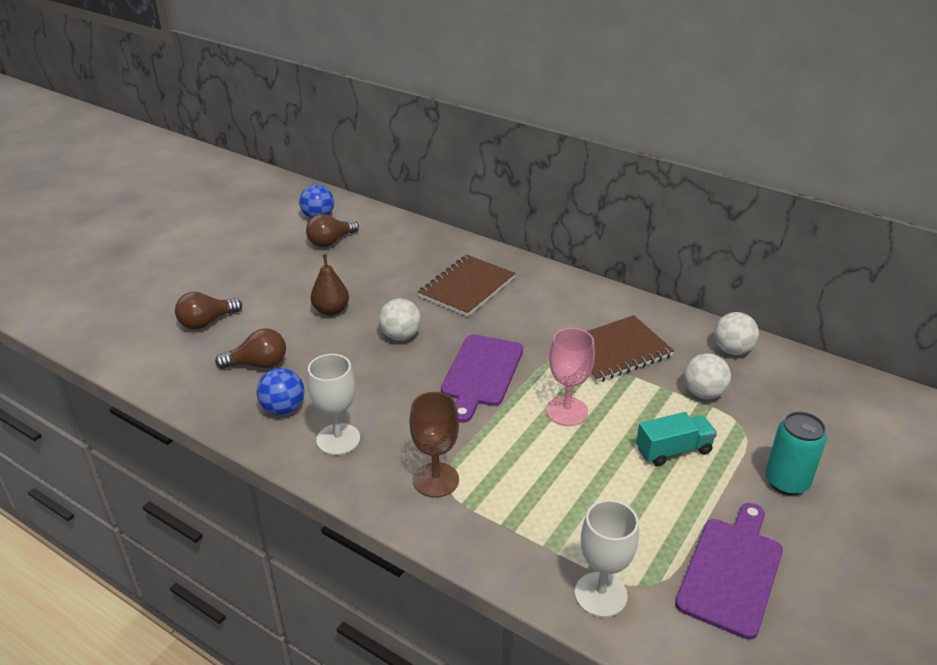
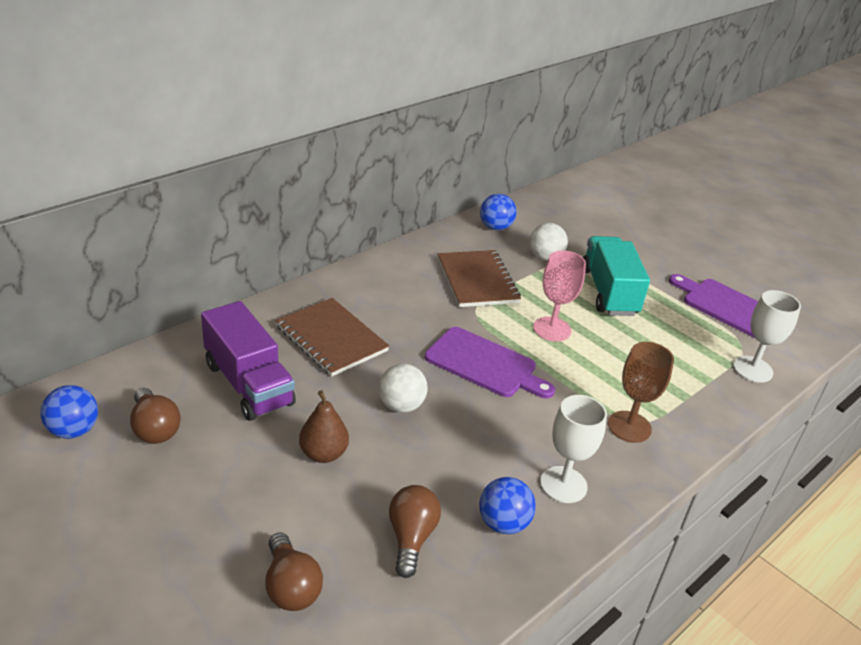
camera: 80 degrees left, 0 degrees up
(392, 264) = (248, 384): none -> purple truck
(673, 450) = (608, 292): turquoise truck -> turquoise truck, size x1.62
(732, 350) = (495, 227): white ball -> blue ball
(786, 482) = (646, 257): turquoise can -> none

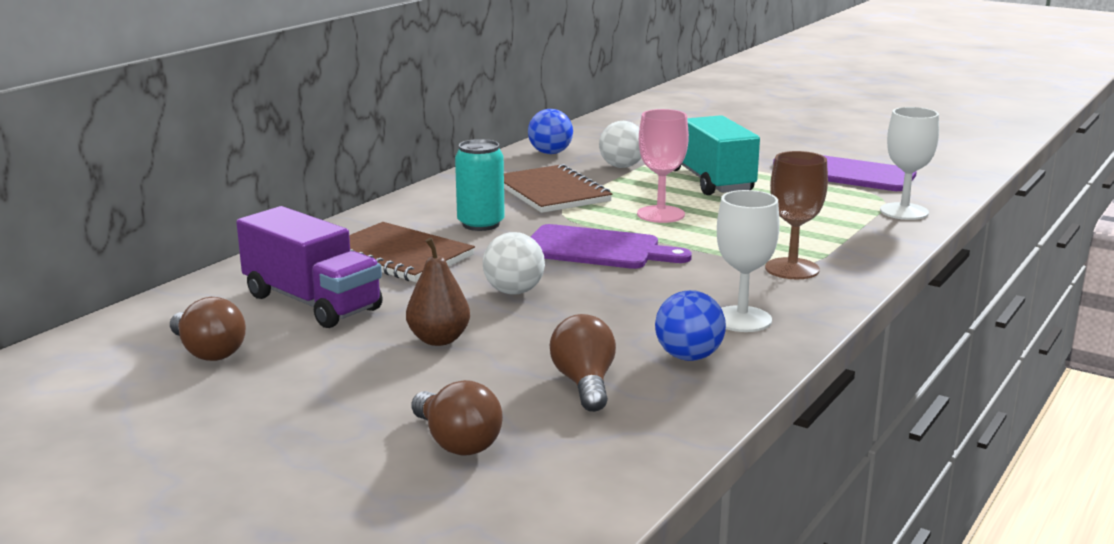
camera: 10 degrees left, 15 degrees down
(73, 430) = (99, 369): blue ball -> none
(408, 311) = (481, 224): none -> turquoise can

